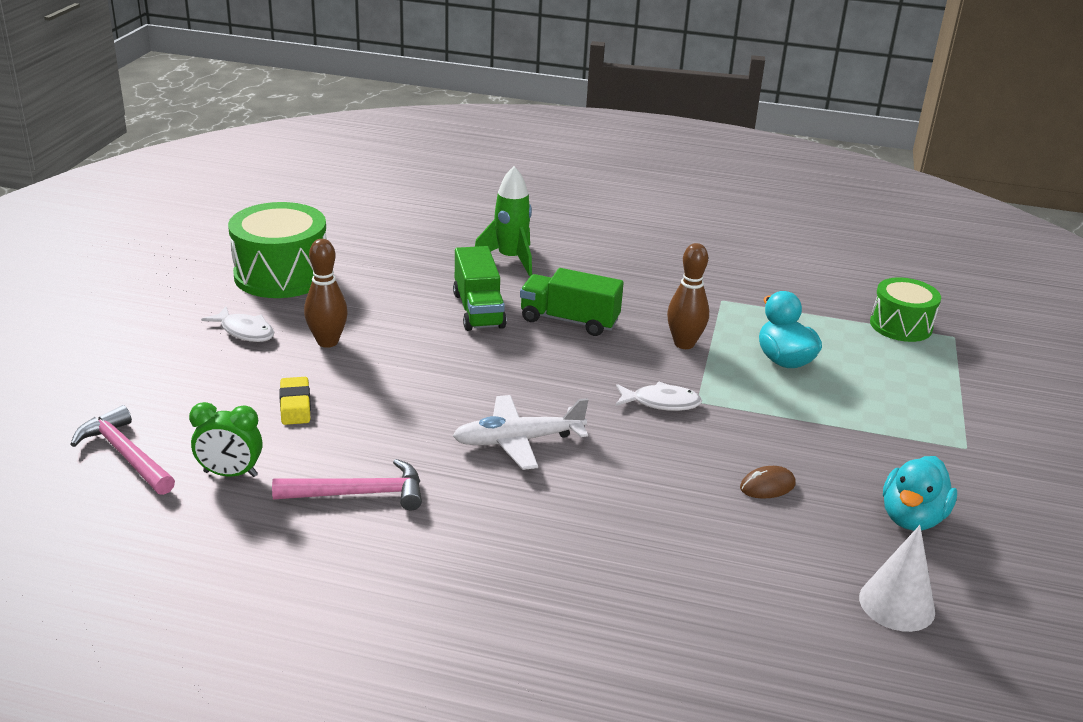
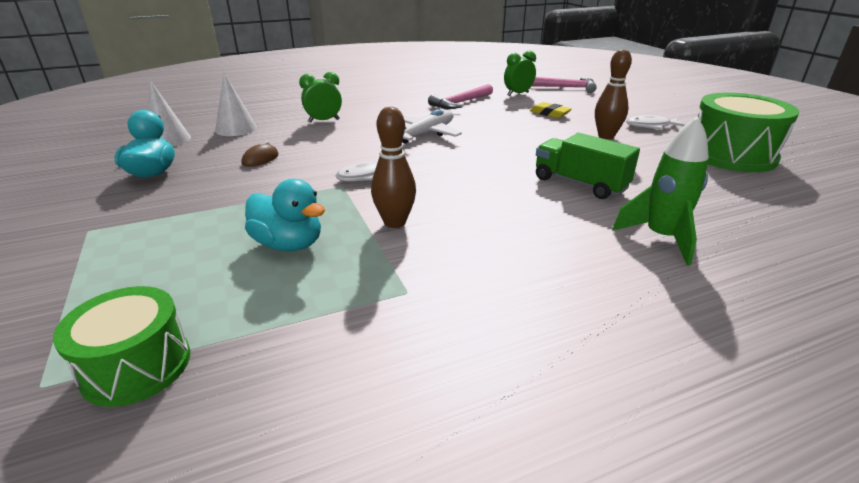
camera: 145 degrees right, 0 degrees up
(569, 320) = (509, 203): green truck -> none
(625, 545) = (324, 121): none -> green clock
(779, 589) = (236, 129): none -> white cone

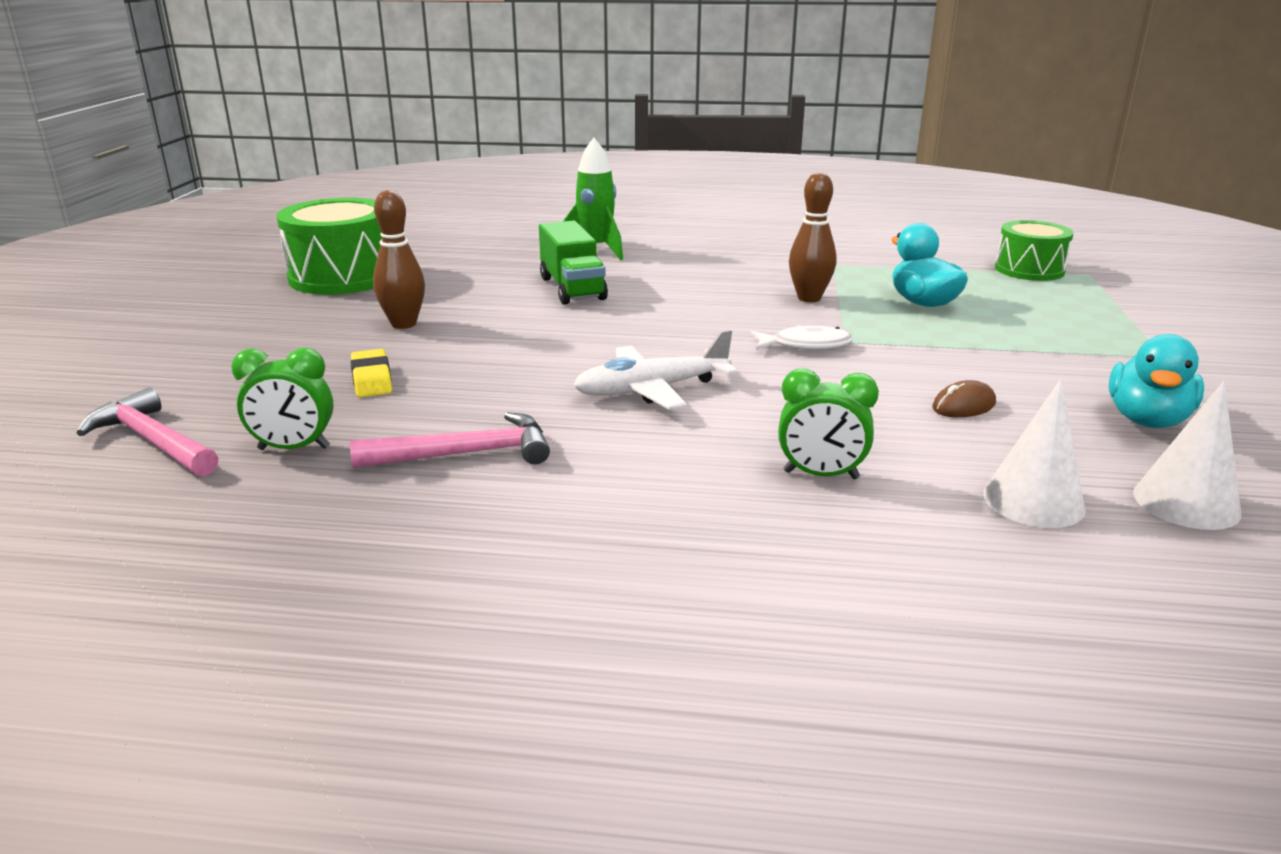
camera: 150 degrees left, 5 degrees down
(651, 126) = (304, 322): white fish -> none

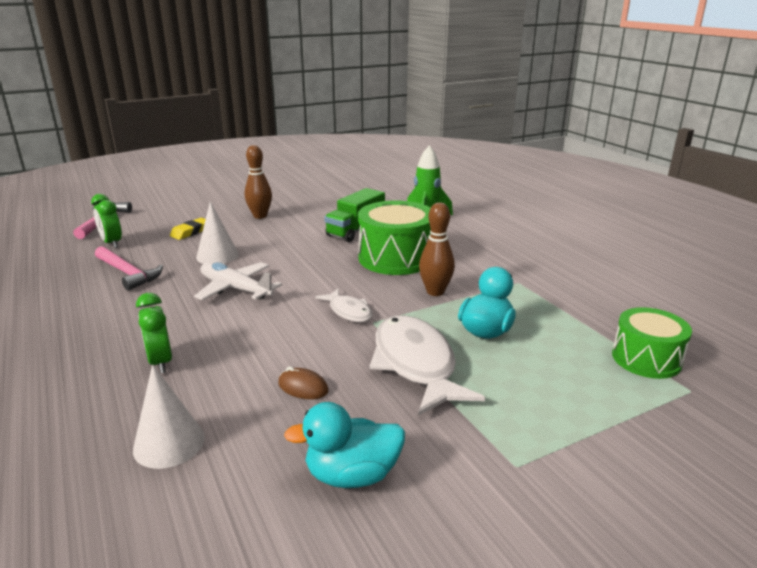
camera: 55 degrees right, 0 degrees up
(343, 276) = (303, 187): green drum -> green drum (396, 258)
(961, 346) = (415, 364): none -> white fish
(1186, 503) = (206, 515): white cone -> white cone (217, 256)

